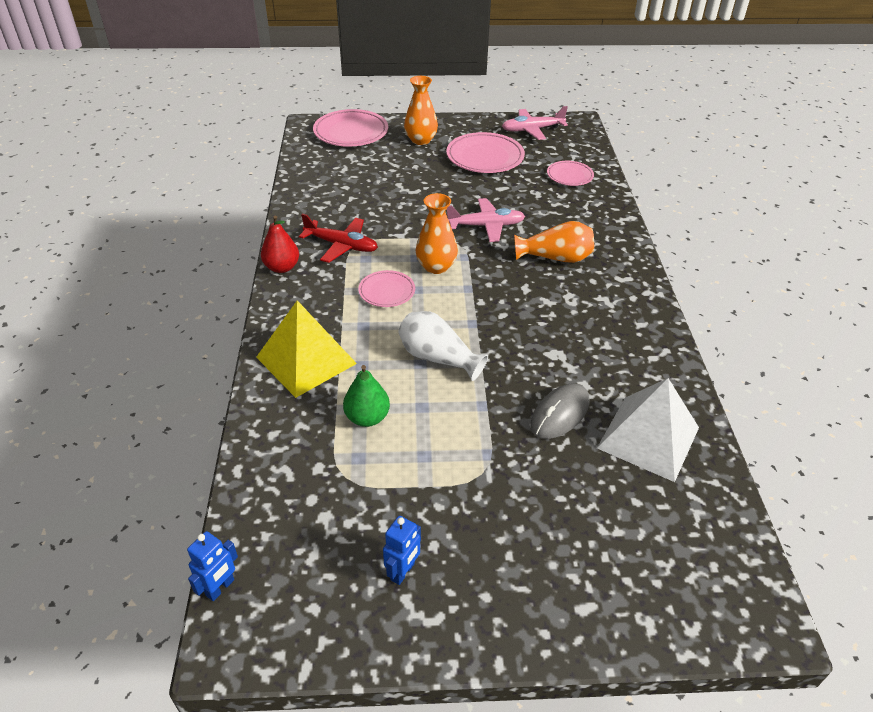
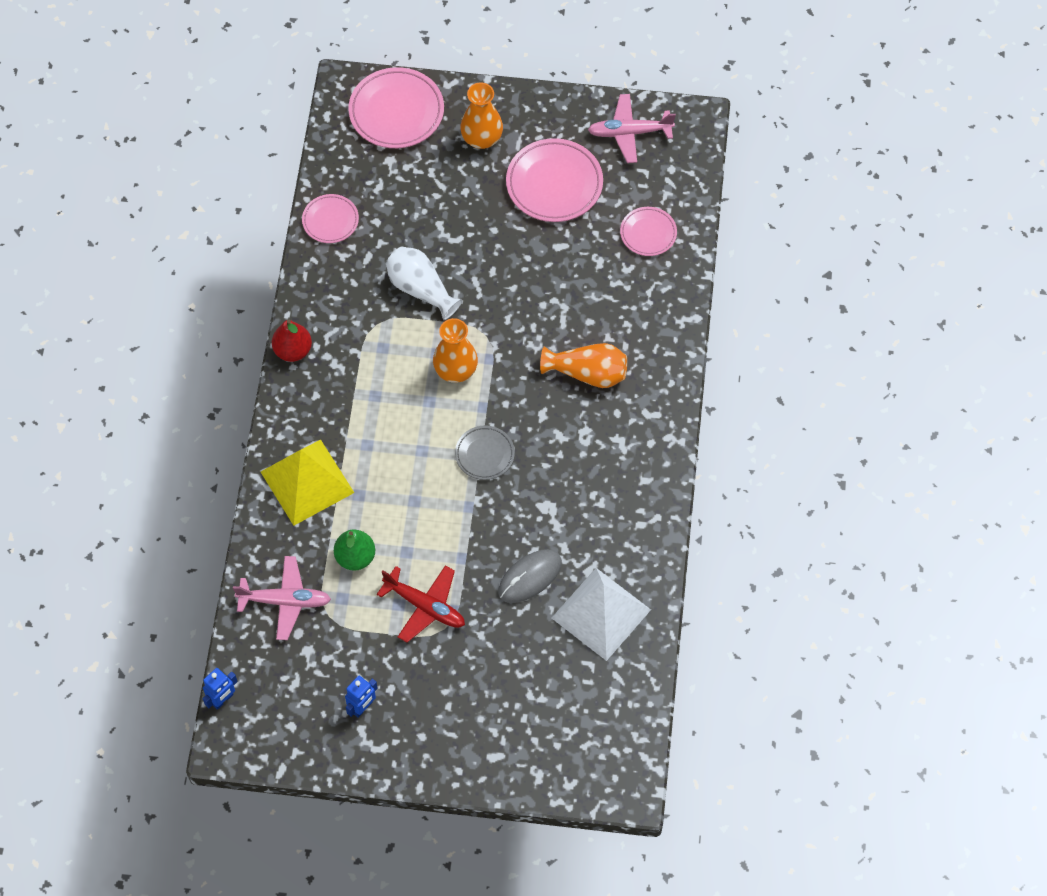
camera: 10 degrees right, 20 degrees up
(342, 246) = (360, 324): red plane -> red plane (425, 606)
(387, 291) = (397, 400): pink plate -> pink plate (330, 220)
(438, 358) = (432, 496): white vase -> white vase (421, 289)
(480, 321) = (484, 454): none -> grey plate
(486, 226) = (525, 311): pink plane -> pink plane (285, 601)

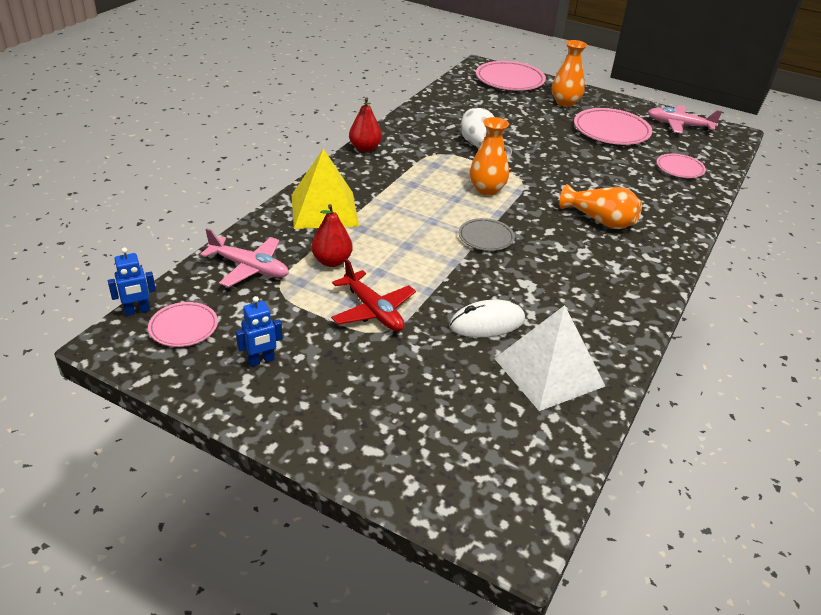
camera: 20 degrees right, 25 degrees down
(330, 220) = (434, 106): pink plate -> pink plate (183, 327)
(355, 557) = (332, 261): green pear -> red pear
(530, 577) = (487, 323): grey mouse -> white mouse

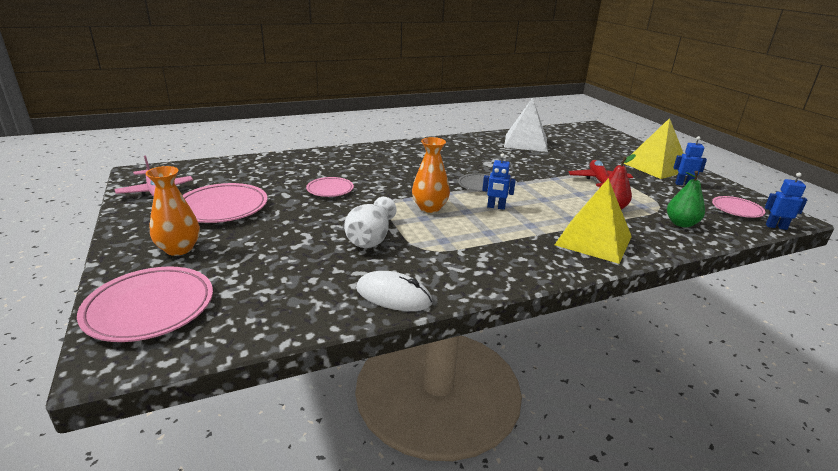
camera: 140 degrees left, 10 degrees down
(249, 268) = (681, 224): pink plane -> green pear
(316, 399) = (656, 167): none -> yellow pyramid
(365, 148) = (496, 283): red pear -> none
(437, 214) = (496, 207): none -> blue robot
(487, 323) = (535, 160): white mouse -> white mouse (393, 296)
(600, 220) = (384, 169): orange vase -> none
(680, 169) = (255, 170): pink plate -> pink plate (330, 190)

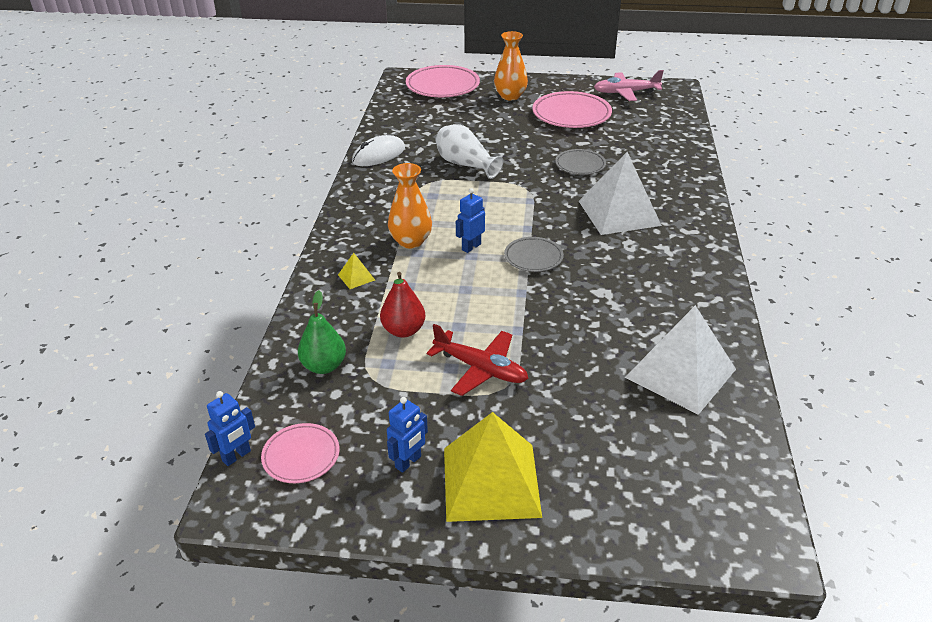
camera: 120 degrees right, 10 degrees up
(330, 190) = (580, 165): pink plate -> grey plate
(393, 169) = (619, 213): none -> white pyramid
(430, 207) = (500, 207): orange vase -> orange vase (411, 241)
(593, 240) = (356, 277): yellow pyramid -> yellow pyramid, size x0.40

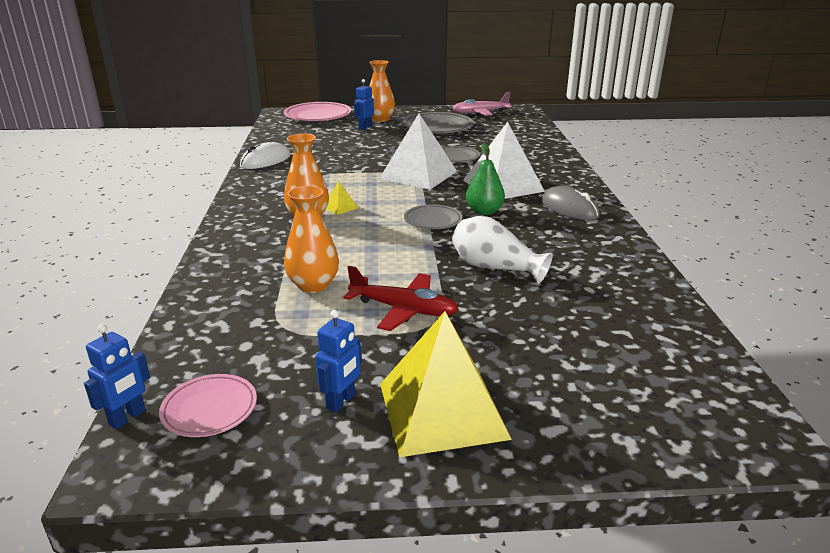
camera: 10 degrees left, 10 degrees down
(324, 366) = (229, 322): green pear -> green pear (484, 212)
(356, 277) = (256, 247): yellow pyramid -> yellow pyramid (340, 207)
(403, 330) = (313, 285): red pear -> orange vase
(465, 164) = (350, 162): white vase -> white vase (494, 268)
(471, 247) = (369, 217): blue robot -> blue robot (365, 127)
(571, 114) = (438, 127): pink plate -> grey plate
(679, 253) = (569, 208): none -> grey mouse
(680, 373) = (608, 295): white pyramid -> white pyramid (418, 175)

